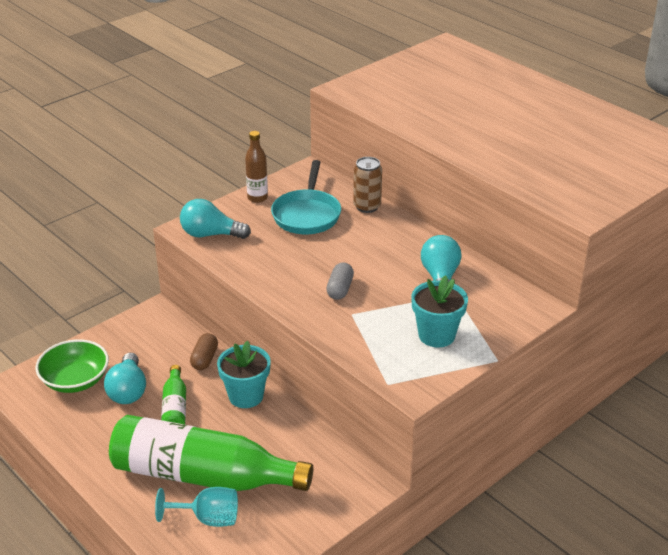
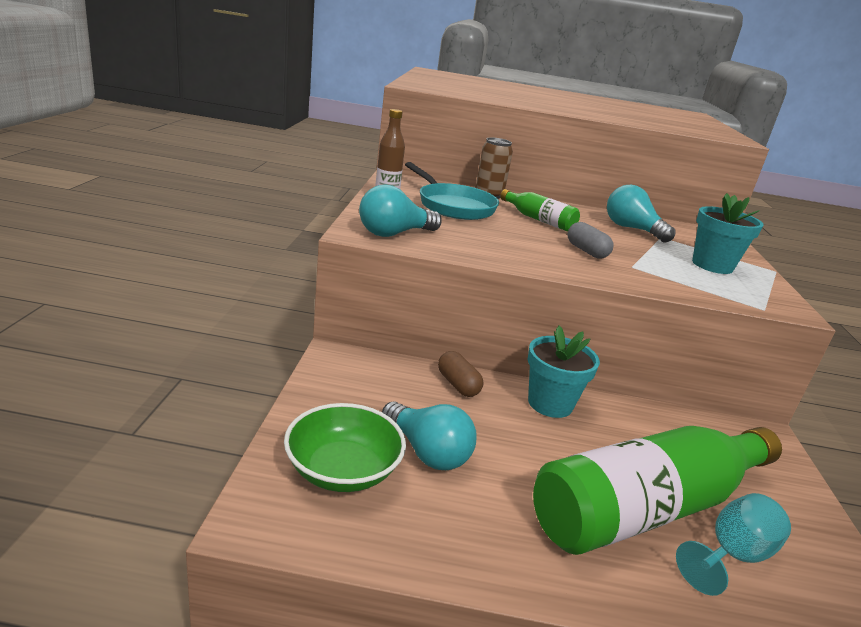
camera: 45 degrees left, 10 degrees down
(175, 408) = (506, 447): green bottle -> green bottle (539, 219)

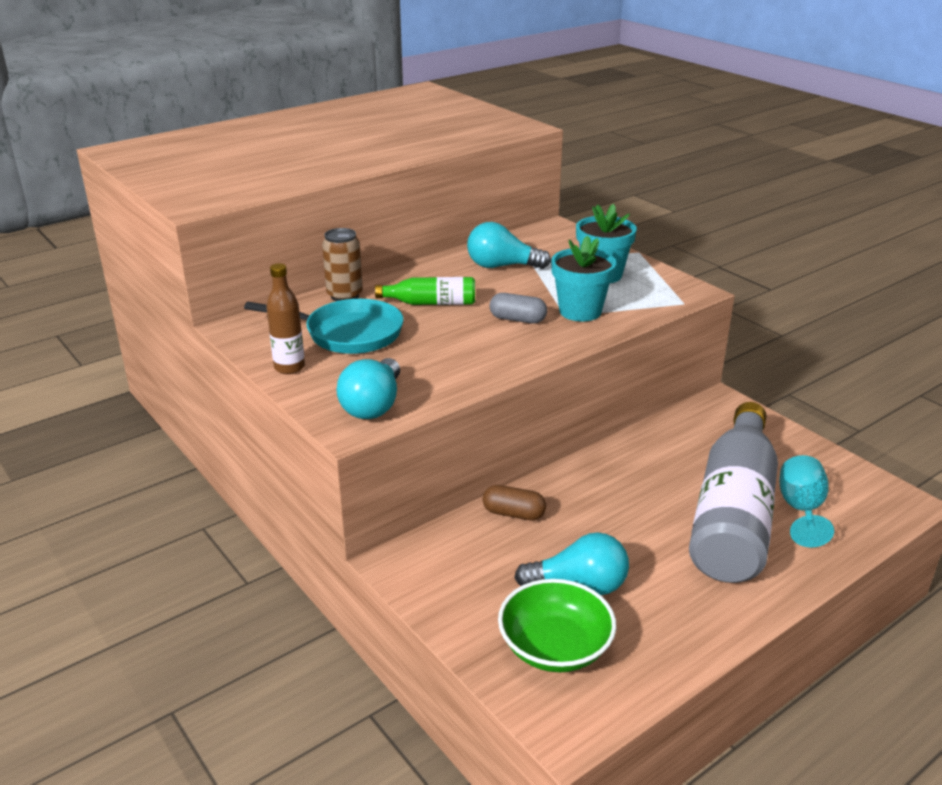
camera: 40 degrees left, 5 degrees up
(550, 403) = (588, 479): turquoise flower pot -> turquoise flower pot (580, 311)
(648, 508) = (734, 514): green bottle -> grey bottle

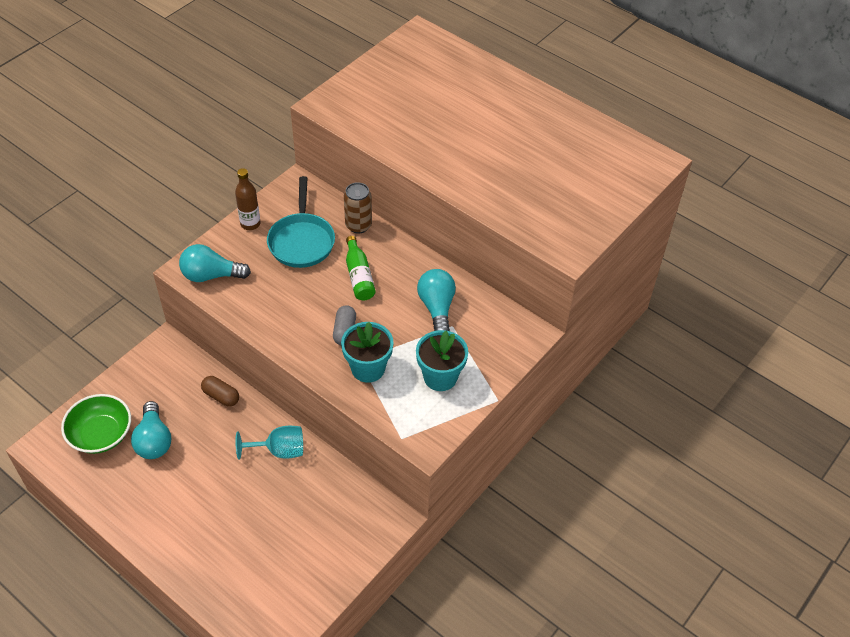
camera: 75 degrees right, 20 degrees up
(513, 513) = (221, 396): brown capsule -> brown capsule turned 60 degrees counterclockwise
(734, 514) = (239, 527): grey bottle -> none
(801, 510) = (251, 572): turquoise goblet -> turquoise goblet (279, 450)

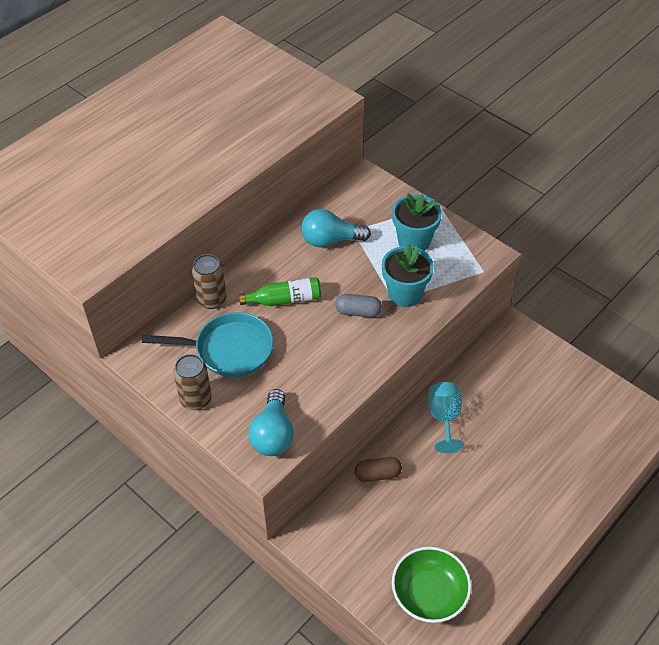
camera: 85 degrees left, 0 degrees up
(154, 440) = (436, 536): turquoise light bulb -> none
(221, 396) = (377, 474): brown capsule -> brown capsule turned 45 degrees clockwise
(250, 224) = (196, 399): brown bottle -> brown can

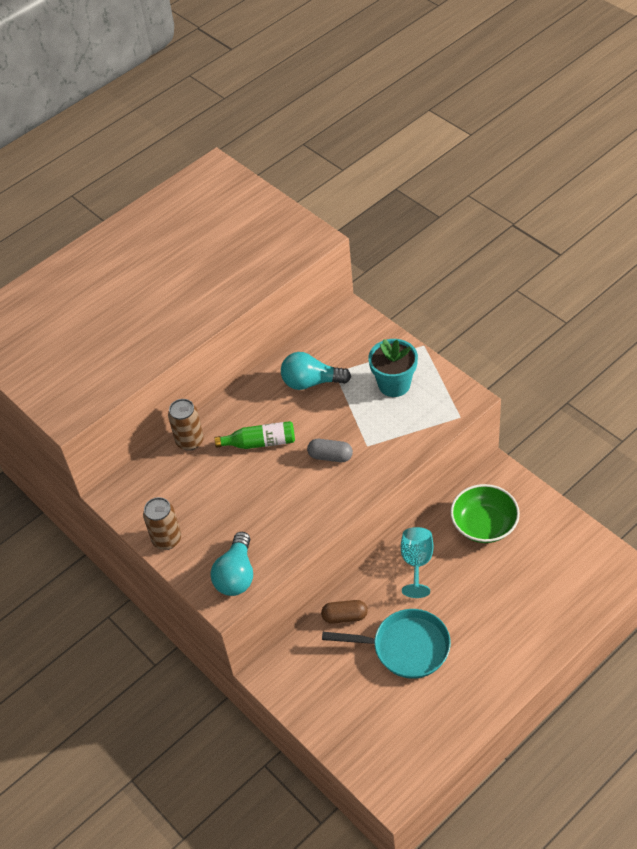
camera: 10 degrees right, 0 degrees up
(229, 350) = (202, 491): turquoise pan -> turquoise pan (406, 647)
(405, 294) = (378, 439): turquoise flower pot -> none
(429, 593) = (382, 732): green bowl -> green bowl (484, 524)

